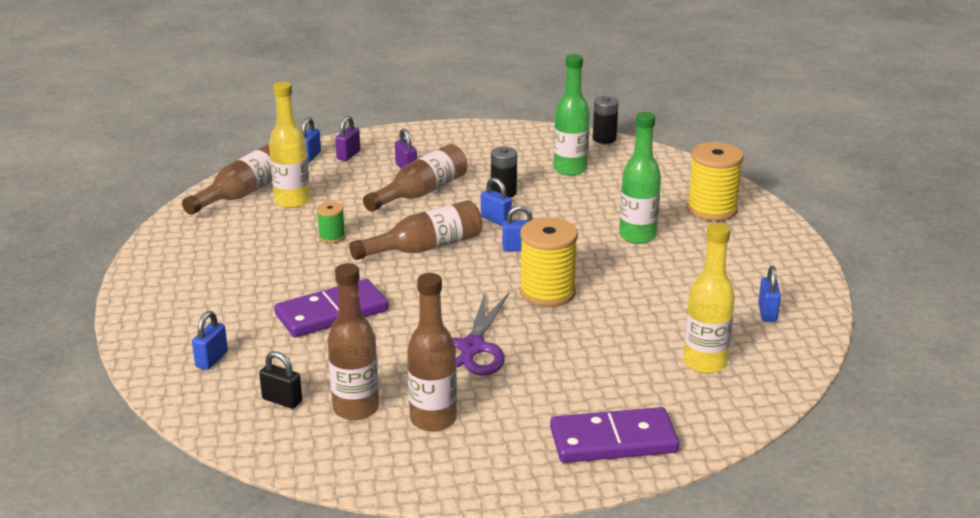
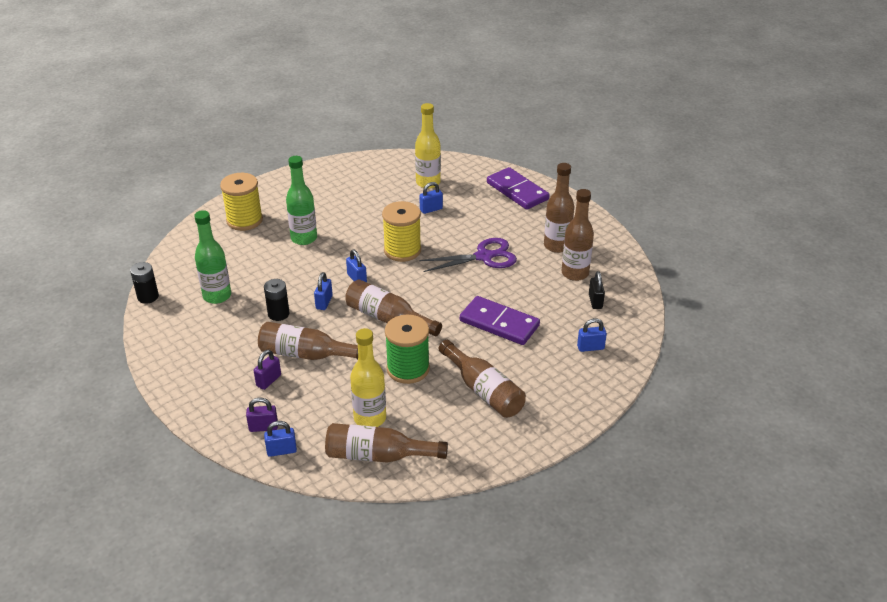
camera: 120 degrees left, 10 degrees up
(245, 267) = (483, 390): none -> brown bottle
(332, 237) = (408, 369): green spool -> green spool, size x1.97
(767, 313) = (361, 176): blue padlock -> blue padlock (431, 209)

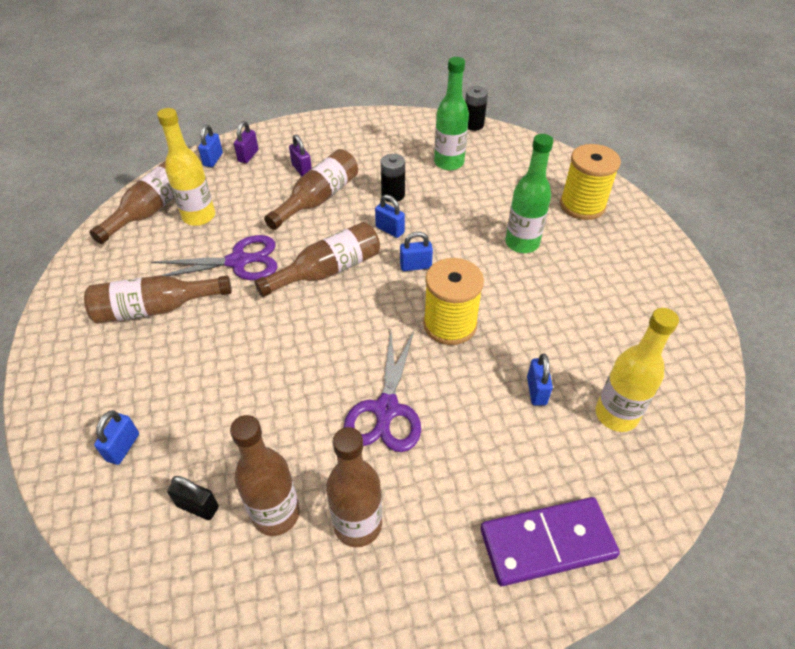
camera: 115 degrees right, 10 degrees up
(408, 369) = (238, 261): green spool -> purple scissors
(499, 323) = (243, 368): purple domino -> none

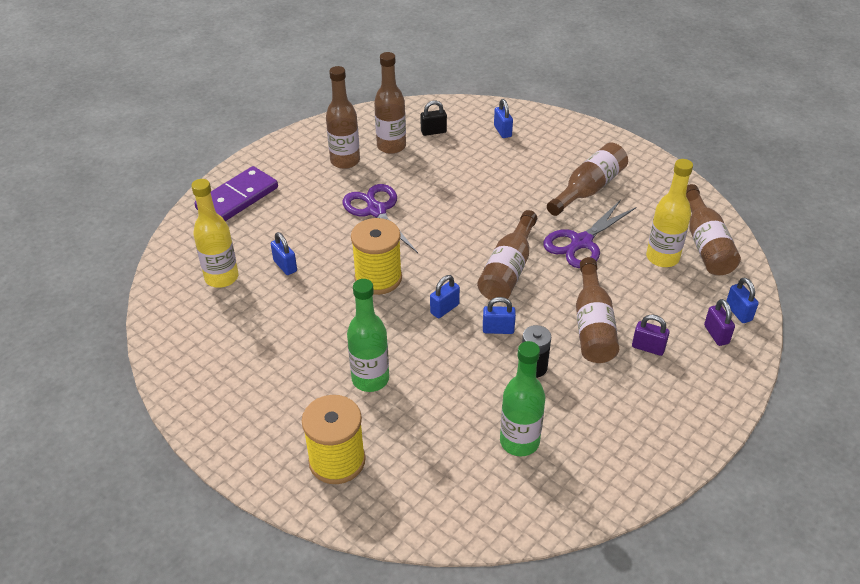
camera: 145 degrees right, 5 degrees down
(473, 125) = (547, 526): black battery -> none

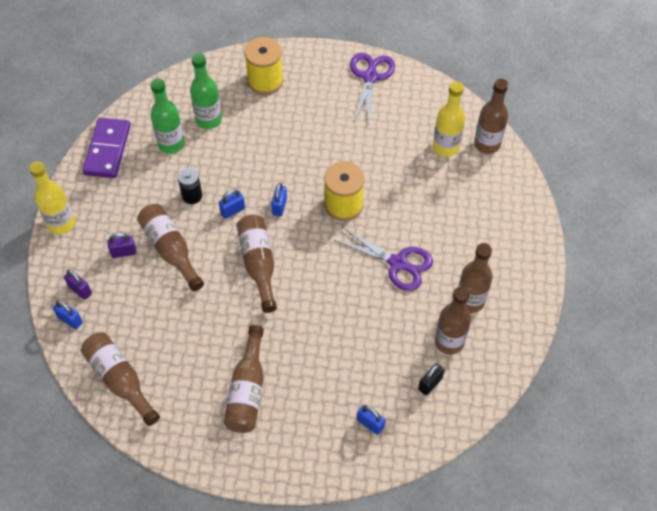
camera: 145 degrees right, 15 degrees up
(181, 260) = (487, 144): none -> brown bottle
(237, 198) = (510, 214): purple domino -> purple domino (108, 150)
(285, 266) = (414, 179): blue padlock -> none
(370, 379) = (286, 133): green bottle -> green bottle (208, 120)
(581, 242) = (220, 323): purple scissors -> purple scissors (370, 77)
(662, 257) = (149, 344): yellow bottle -> yellow bottle (61, 223)

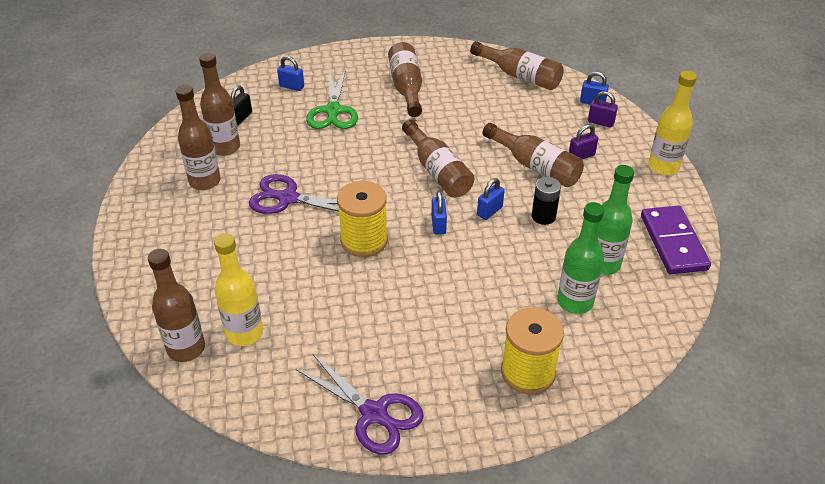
camera: 165 degrees right, 15 degrees down
(334, 371) = (333, 111): none -> green scissors
(370, 77) = (374, 413): purple scissors -> purple scissors turned 45 degrees counterclockwise

